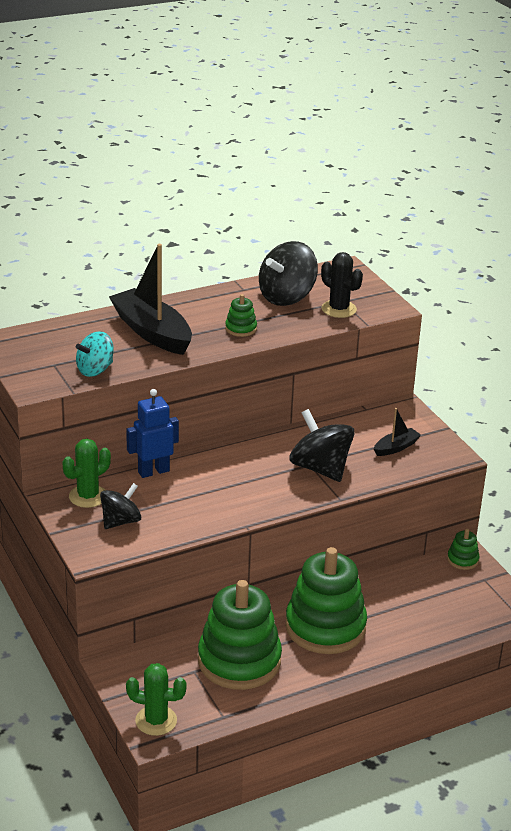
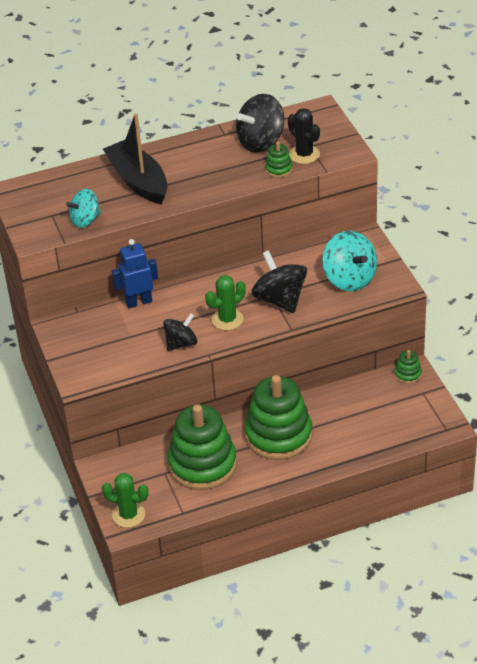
camera: 10 degrees right, 10 degrees up
(88, 496) = (81, 326): green cactus -> green cactus (227, 319)
(120, 521) = (105, 349): black spinning top -> black spinning top (181, 343)
(241, 328) = (215, 176): green stacking toy -> green stacking toy (278, 169)
(396, 447) = (349, 279): black boat -> turquoise spinning top

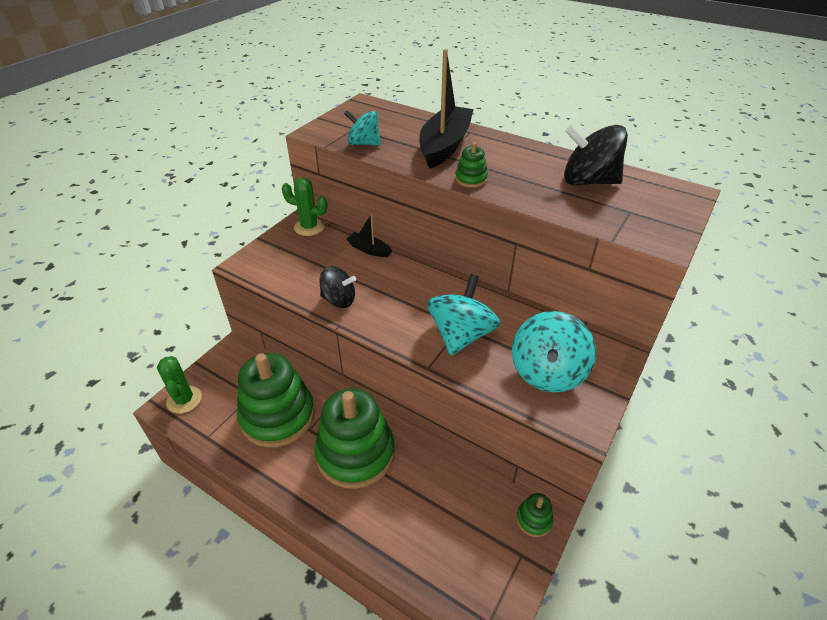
camera: 50 degrees right, 0 degrees up
(138, 302) = (369, 250): blue robot -> black boat
(227, 319) = (398, 313): green cactus -> green cactus (309, 227)
(278, 169) = (567, 209): green stacking toy -> green stacking toy (471, 179)
(280, 299) = (461, 335): black spinning top -> turquoise spinning top
(304, 154) = (612, 214): black cactus -> none

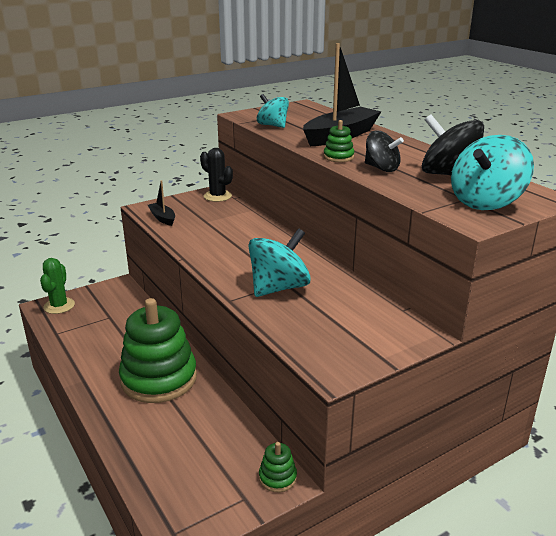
camera: 25 degrees right, 15 degrees down
(278, 416) = (118, 336): green stacking toy -> none
(309, 227) = (217, 196): green cactus -> black cactus
(339, 300) = (198, 243): black spinning top -> black spinning top (381, 168)
(369, 250) = (253, 219): black boat -> black boat (162, 218)
(547, 372) = (334, 330): turquoise spinning top -> turquoise spinning top (486, 202)

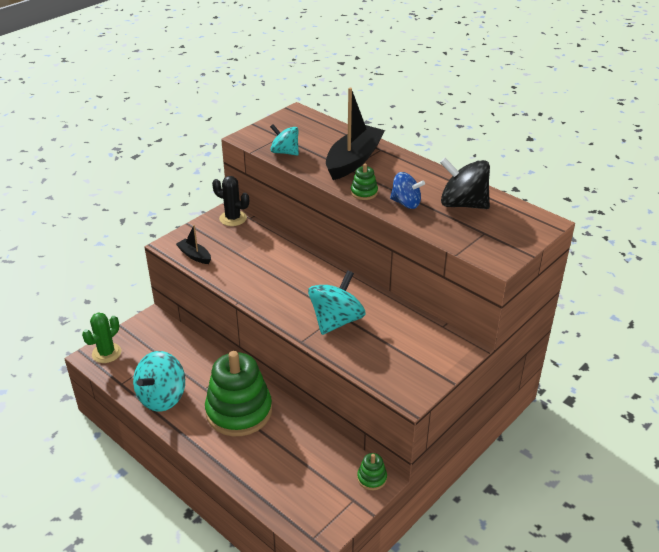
camera: 15 degrees left, 10 degrees up
(59, 306) = (106, 353): green cactus -> green cactus turned 45 degrees clockwise
(381, 168) = (406, 203): black spinning top -> blue spinning top
(486, 202) = (500, 235): turquoise spinning top -> turquoise spinning top (162, 397)

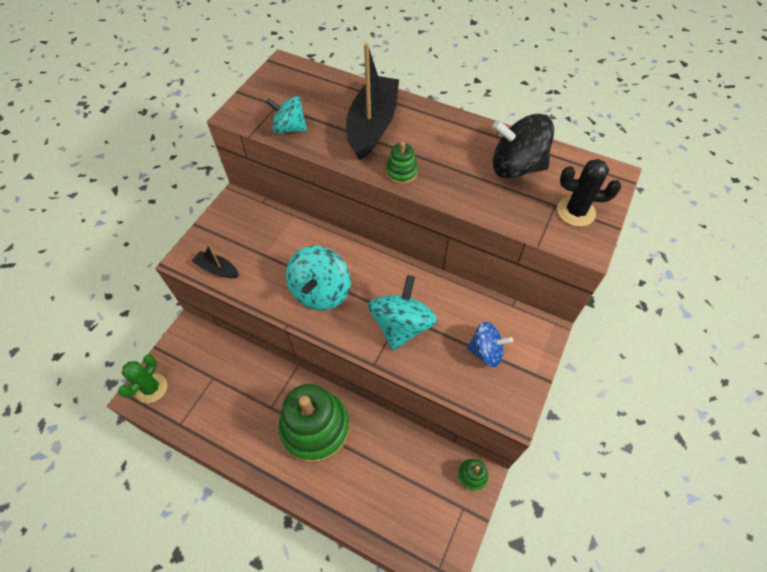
camera: 15 degrees left, 20 degrees up
(162, 397) = (229, 431): turquoise spinning top -> turquoise spinning top (321, 292)
(233, 218) = (244, 206): black cactus -> black cactus (575, 212)
(406, 203) = (454, 179): blue spinning top -> blue spinning top (486, 351)

